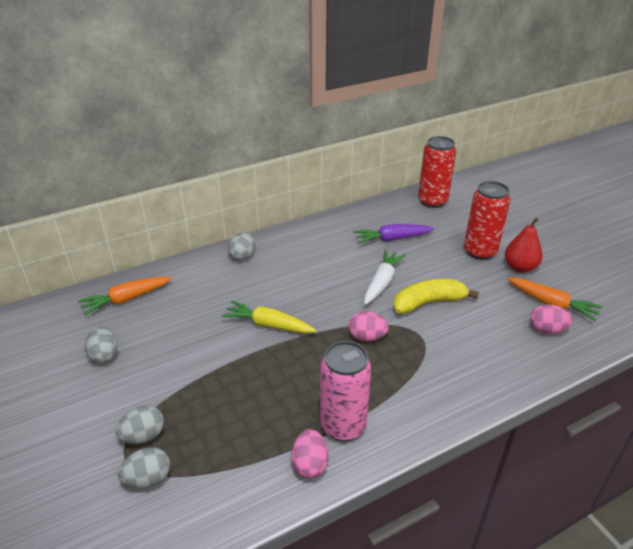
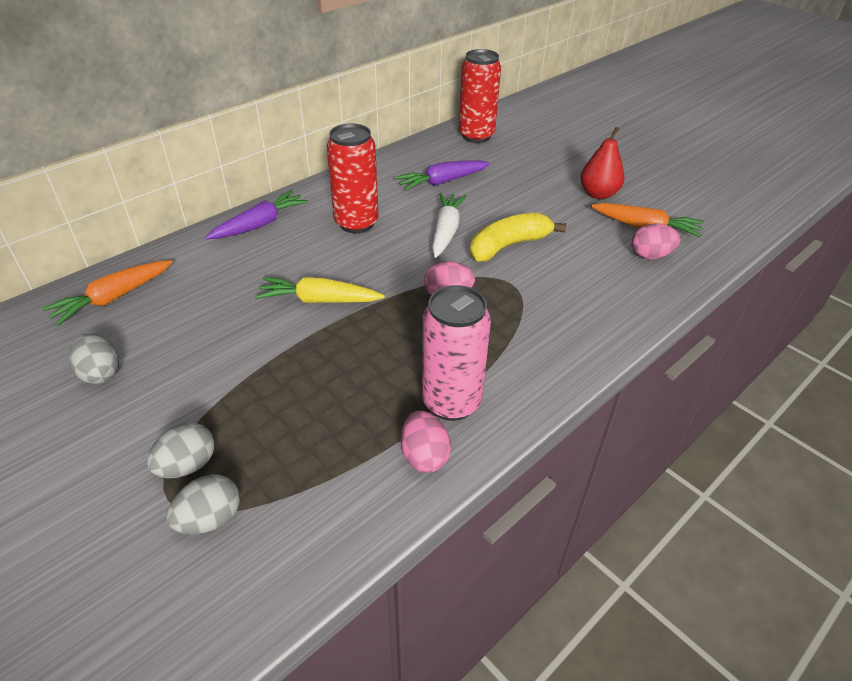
camera: 15 degrees left, 5 degrees up
(243, 256) = (260, 224): grey egg -> purple carrot
(480, 252) = (548, 183): red can -> red can (356, 223)

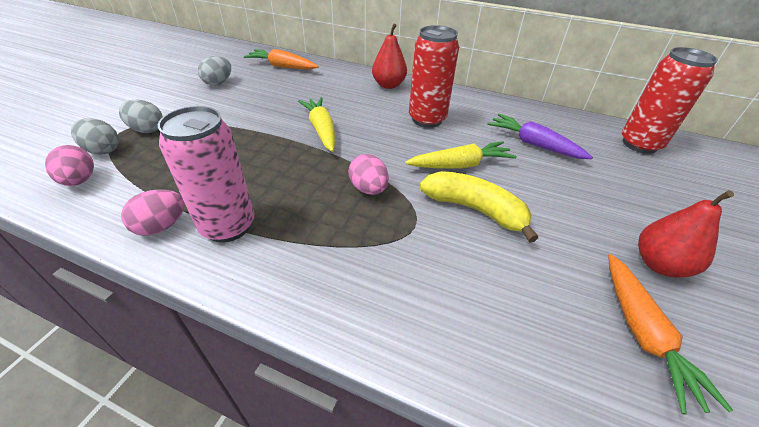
camera: 65 degrees right, 0 degrees up
(260, 224) = (388, 85): purple carrot -> red pear
(446, 231) = (460, 165): white carrot -> yellow carrot
(650, 255) = (580, 351): pink egg -> pink egg (80, 181)

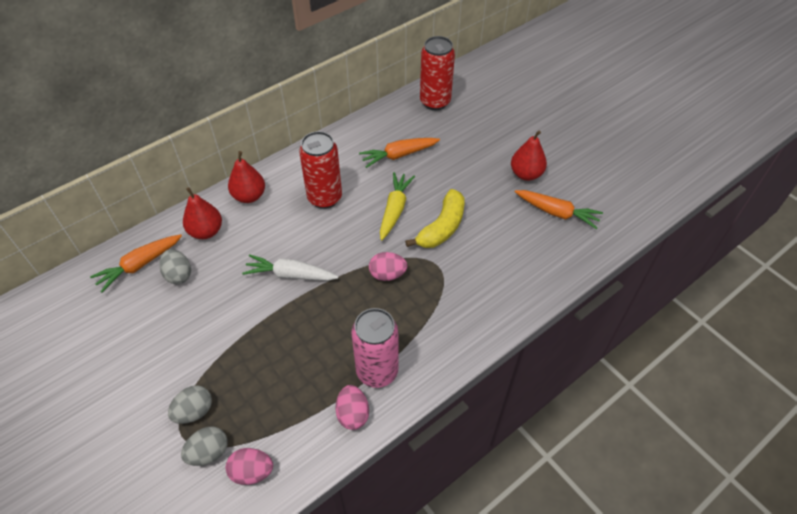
camera: 60 degrees left, 10 degrees up
(218, 83) = (134, 332): grey egg -> grey egg (178, 274)
(321, 130) = (290, 275): yellow carrot -> white carrot
(335, 79) = (206, 231): none -> red pear
(475, 210) = (442, 227): yellow banana -> yellow banana turned 150 degrees clockwise
(533, 144) = (399, 155): purple carrot -> orange carrot

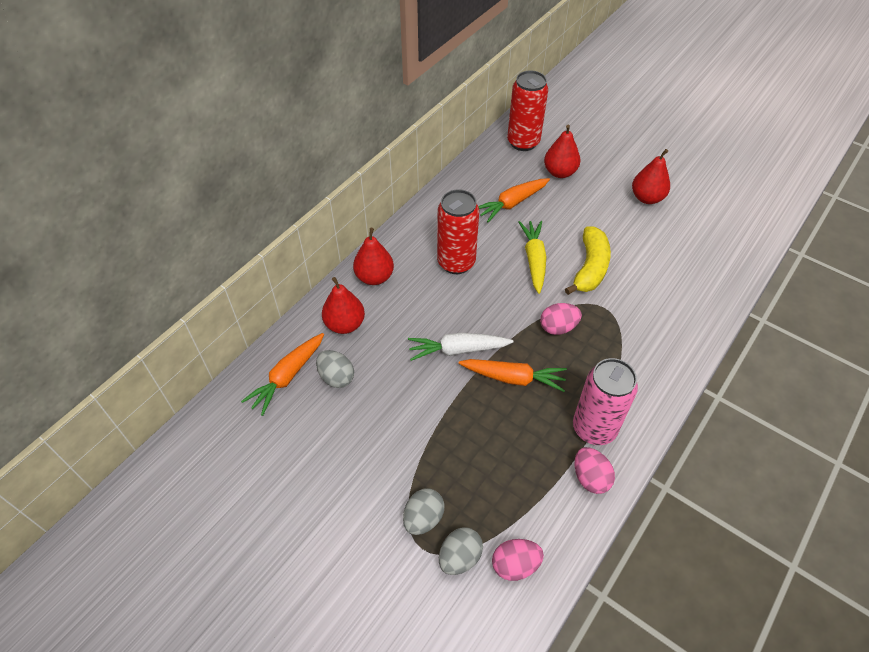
camera: 15 degrees left, 0 degrees up
(455, 135) = (559, 172): none -> red pear
(557, 212) = (694, 230): orange carrot -> orange carrot (513, 378)

